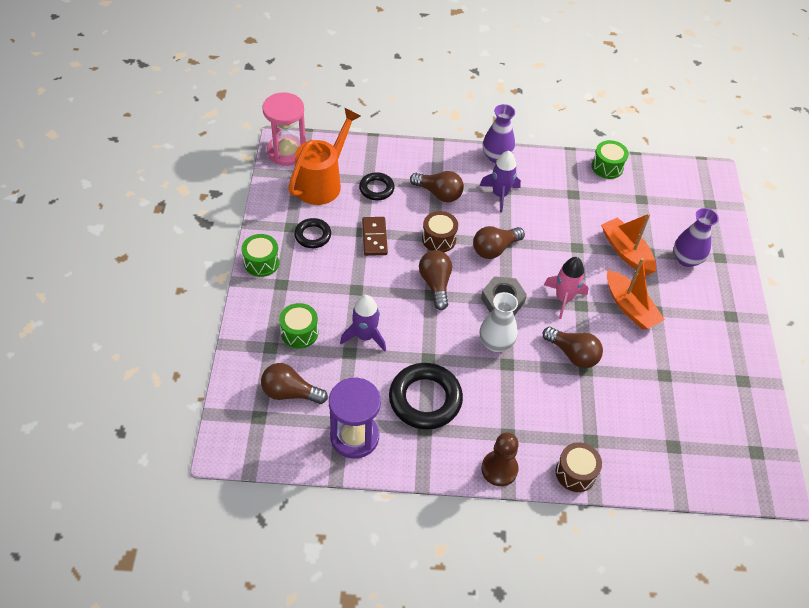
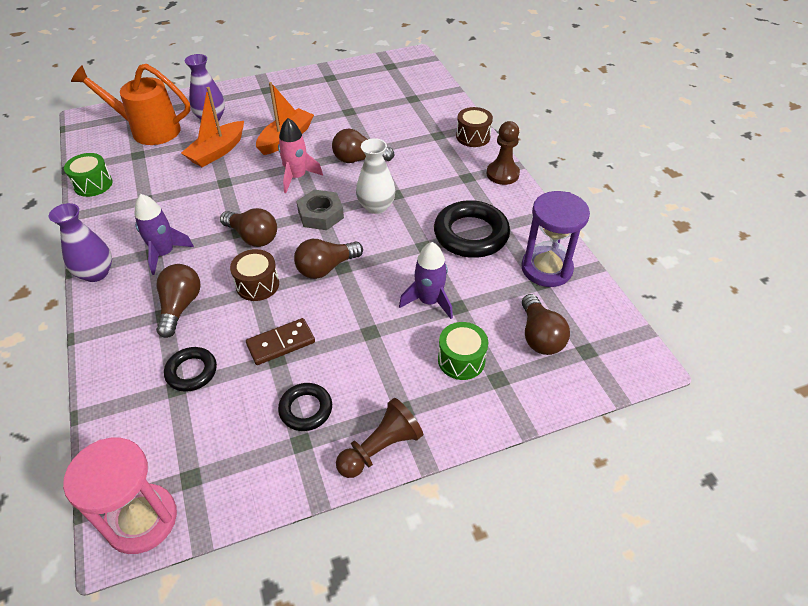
camera: 110 degrees left, 5 degrees down
(261, 262) = (380, 448): green drum -> brown pawn
(322, 182) = (199, 440): orange watering can -> orange watering can (148, 130)
(573, 354) = (359, 159): brown light bulb -> brown light bulb turned 105 degrees counterclockwise

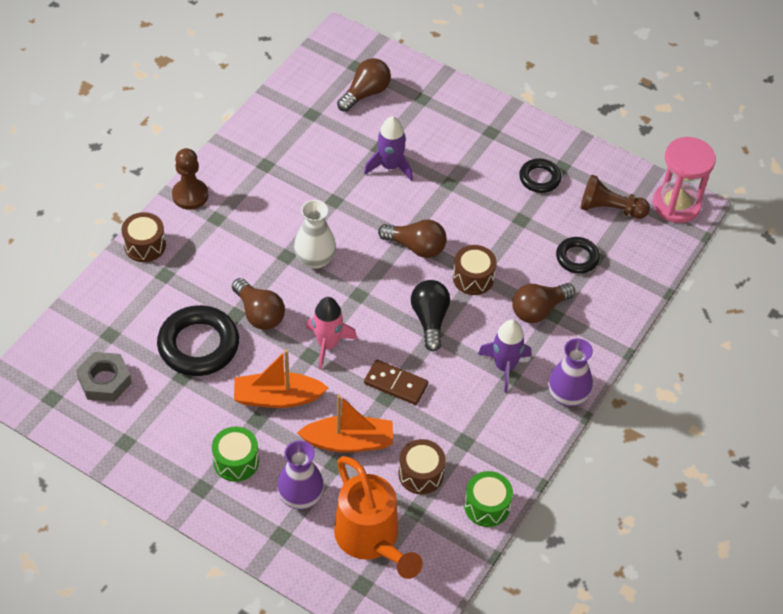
camera: 130 degrees left, 5 degrees up
(154, 169) = (421, 474): none -> brown drum
(253, 237) = (430, 319): brown light bulb -> black light bulb
(281, 343) = (507, 226): brown domino -> brown domino (395, 384)
(320, 215) = (360, 291): grey nut -> grey nut (104, 381)
(380, 448) = (527, 128): brown pawn -> brown pawn (610, 209)
(461, 360) = (425, 123): green drum -> green drum (236, 461)
(471, 234) = (293, 178): black ring -> black ring (198, 345)
(546, 268) = (292, 116): purple hourglass -> none

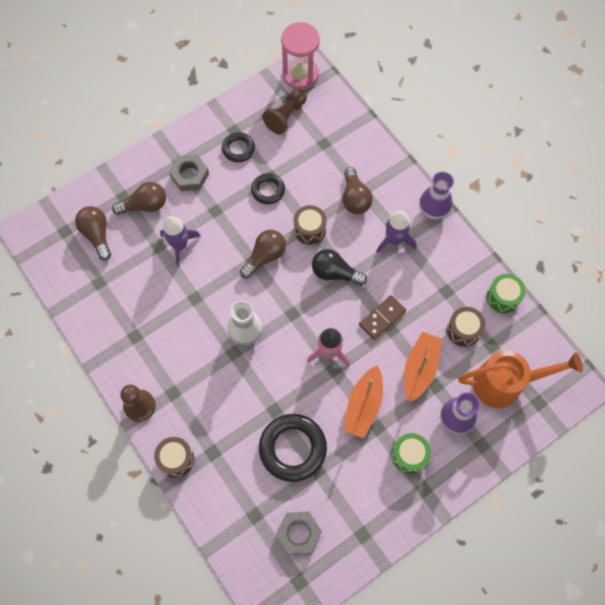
camera: 65 degrees left, 15 degrees up
(259, 314) = (281, 392): brown light bulb -> brown light bulb (145, 205)
(480, 146) = (189, 175): none -> grey nut
(577, 258) = (320, 155): black ring -> black ring (268, 190)

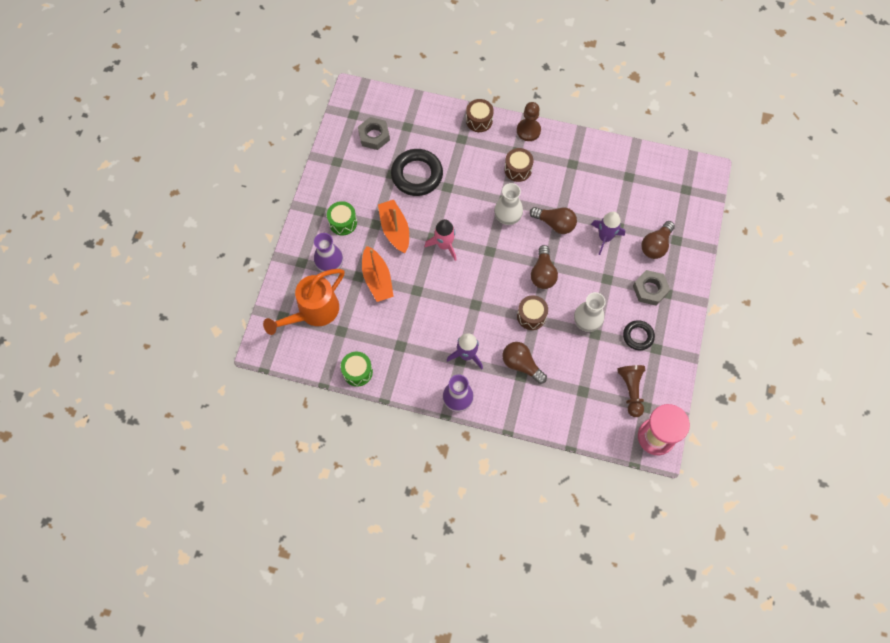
camera: 140 degrees right, 0 degrees up
(97, 235) = (663, 203): brown light bulb -> brown light bulb (555, 224)
(268, 190) = (586, 322): black ring -> white vase
(335, 273) = (486, 299): black light bulb -> none
(382, 318) = (429, 293): brown domino -> none
(463, 330) = (368, 327): brown drum -> brown drum (518, 169)

